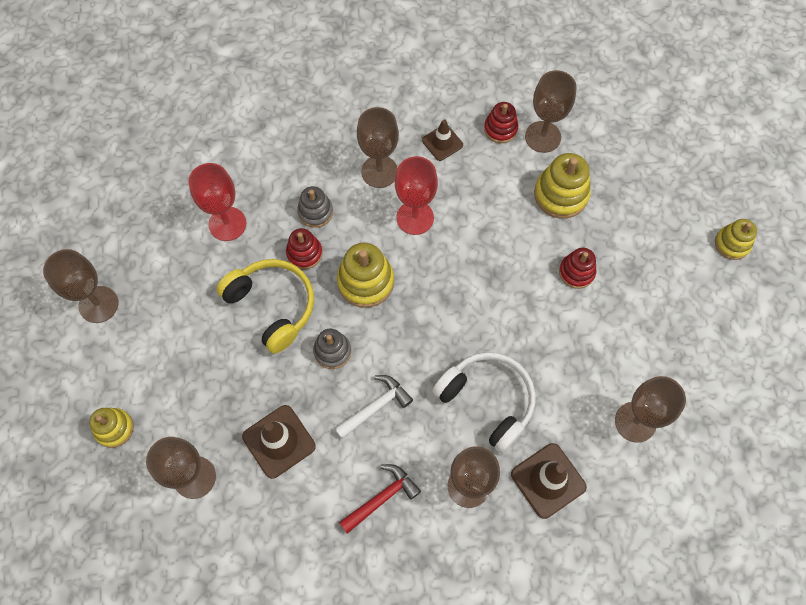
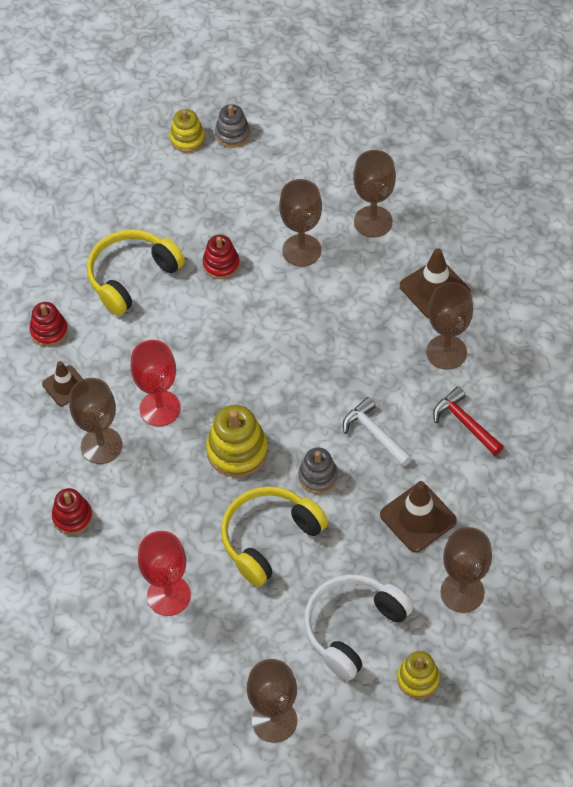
camera: 90 degrees left, 10 degrees down
(304, 253) = (204, 512): red stacking toy -> red stacking toy (72, 517)
(315, 212) = (153, 506): grey stacking toy -> grey stacking toy (232, 134)
(487, 401) = (362, 338): white headphones -> white headphones (353, 628)
(542, 137) = (60, 292): brown goblet -> brown goblet (301, 250)
(561, 195) = (132, 277): yellow stacking toy -> yellow headphones

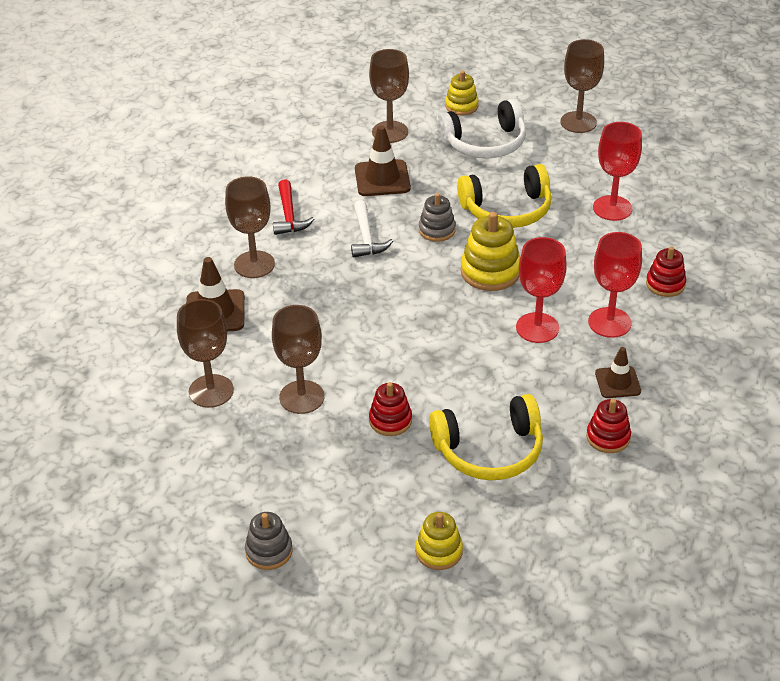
camera: 150 degrees left, 15 degrees down
(101, 445) = (609, 322): brown goblet -> red goblet
(187, 139) = (323, 572): yellow stacking toy -> yellow stacking toy (439, 551)

